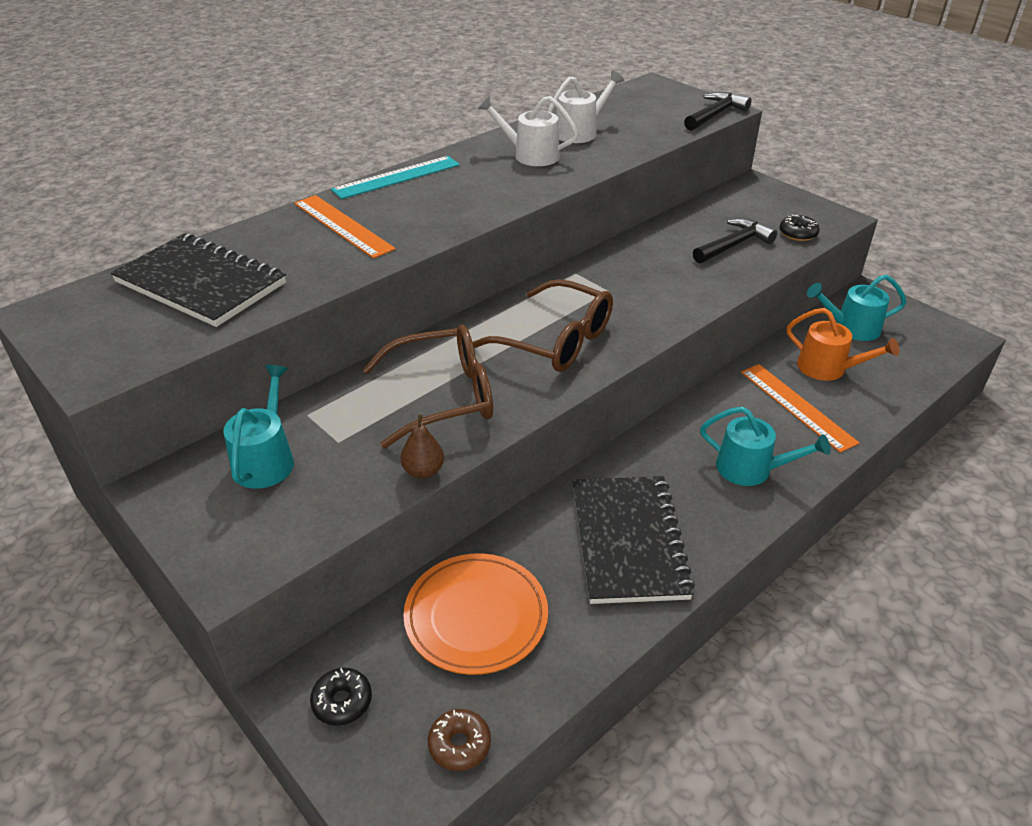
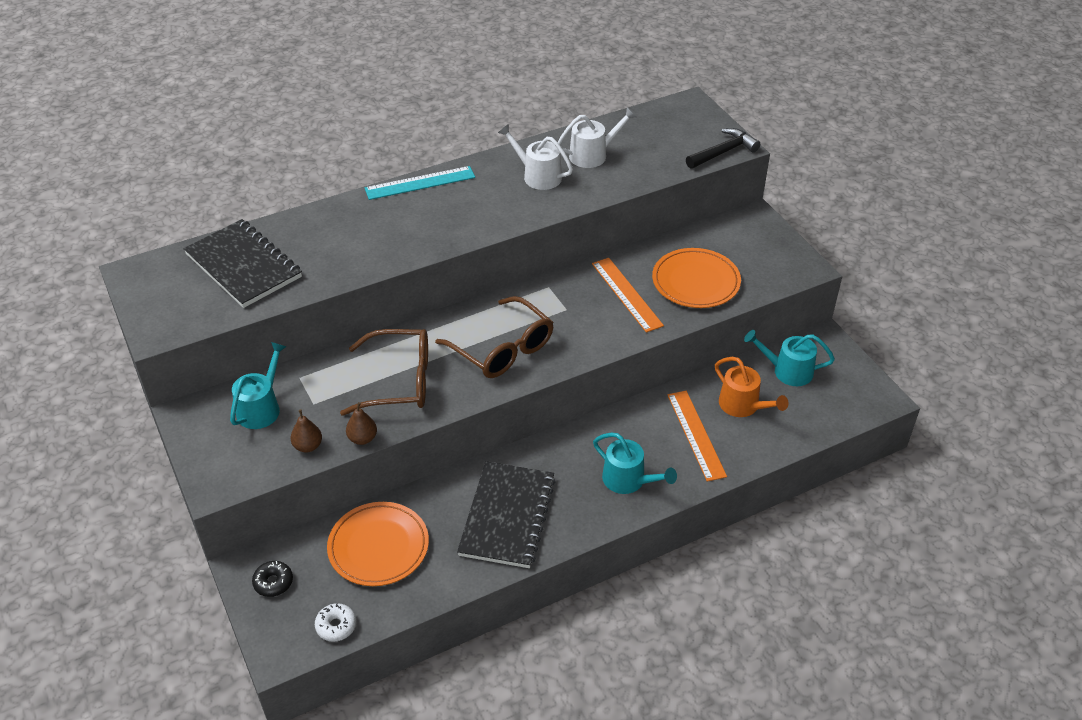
camera: 15 degrees right, 5 degrees up
(343, 226) = (360, 228): orange ruler -> orange ruler (626, 294)
(350, 495) = (308, 446): none -> brown pear
(459, 745) = (336, 626): brown donut -> white donut
(734, 245) = (695, 281): black hammer -> orange plate
(797, 234) = (759, 279): black donut -> none

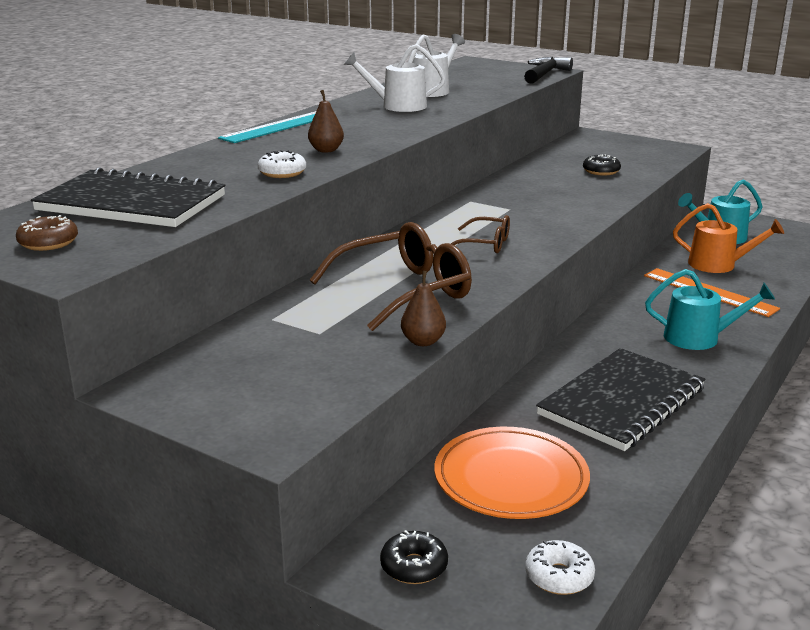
camera: 30 degrees left, 20 degrees down
(168, 297) = (48, 243): none -> brown donut
(261, 408) = (251, 354): turquoise watering can -> none
(308, 446) = (360, 367): brown pear -> brown pear (326, 150)
(362, 258) = (282, 173): none -> white donut
(502, 348) = (485, 244): brown glasses -> brown glasses, size x0.54
(507, 516) = (621, 402): black notebook -> black notebook turned 60 degrees clockwise
(626, 294) = (552, 189): orange ruler -> none
(695, 281) = (601, 171): orange plate -> black donut

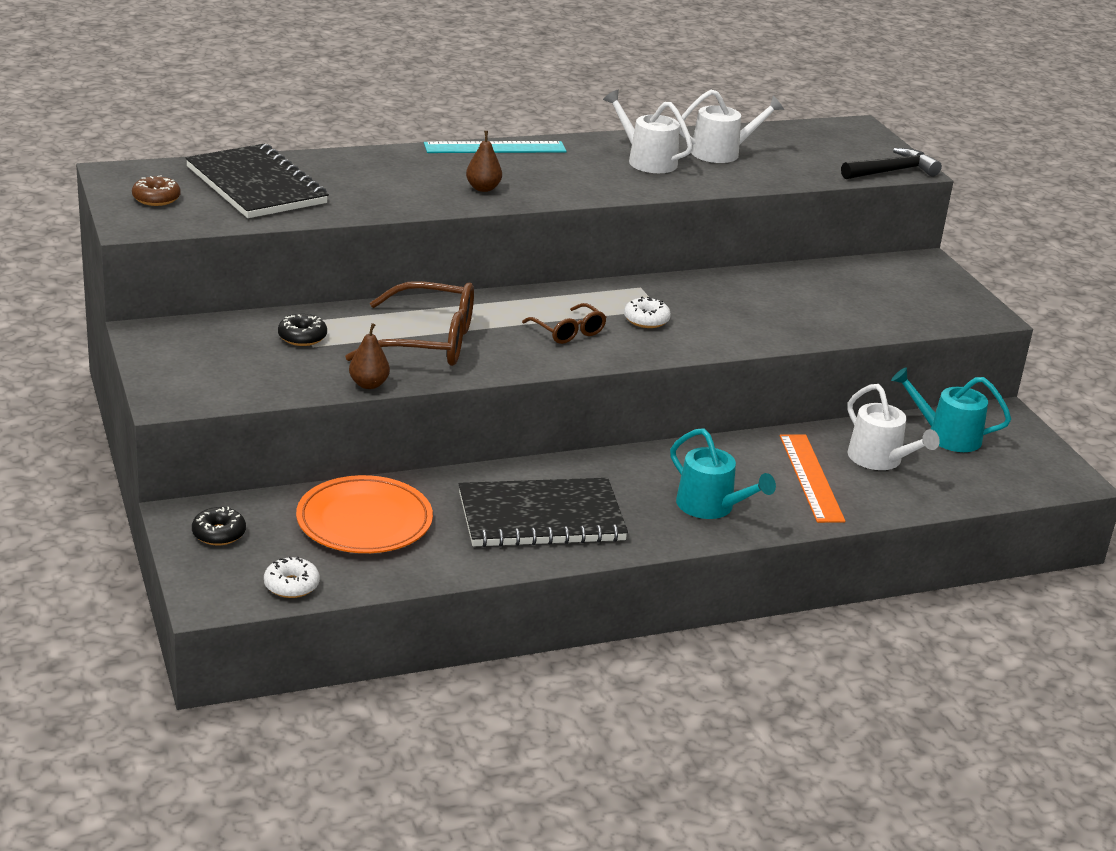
camera: 35 degrees right, 5 degrees up
(282, 173) = (406, 198): white donut -> white donut (646, 320)
(601, 171) = (835, 307): black donut -> black donut (302, 337)
(718, 265) = (879, 459): orange watering can -> white watering can

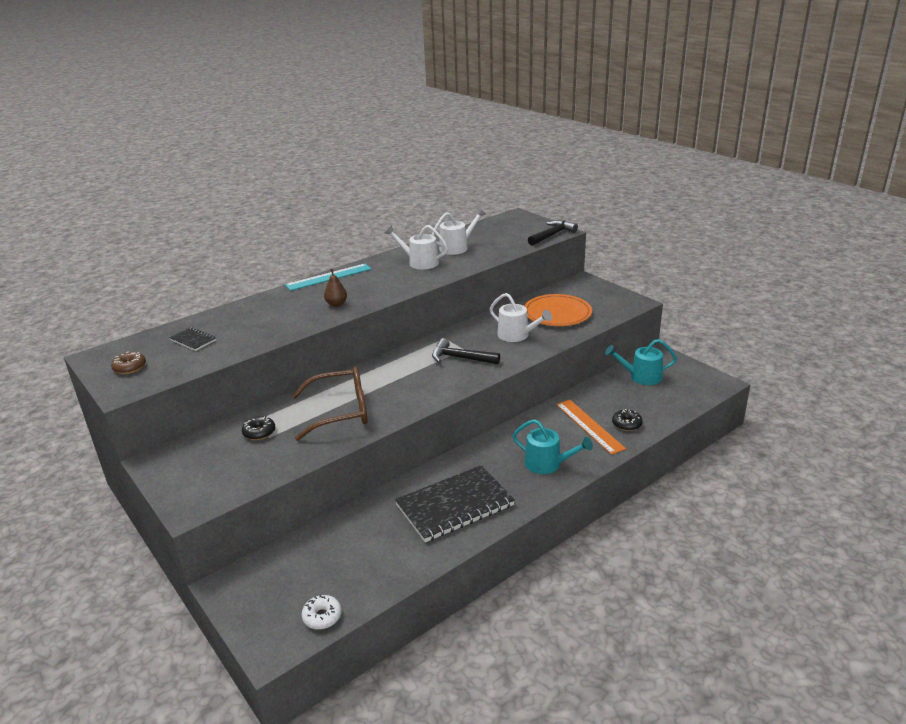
camera: 15 degrees left, 0 degrees up
(219, 534) = (254, 592): black donut -> black donut (626, 424)
(256, 185) = (193, 340): black notebook -> black notebook, size x0.44
(364, 521) = (347, 547): orange plate -> orange plate (557, 313)
(369, 384) = (319, 454): brown pear -> none
(568, 331) = (420, 379): brown glasses -> none
(646, 320) = (460, 358): white donut -> black hammer
(879, 459) = (617, 402): white watering can -> white watering can (516, 335)

